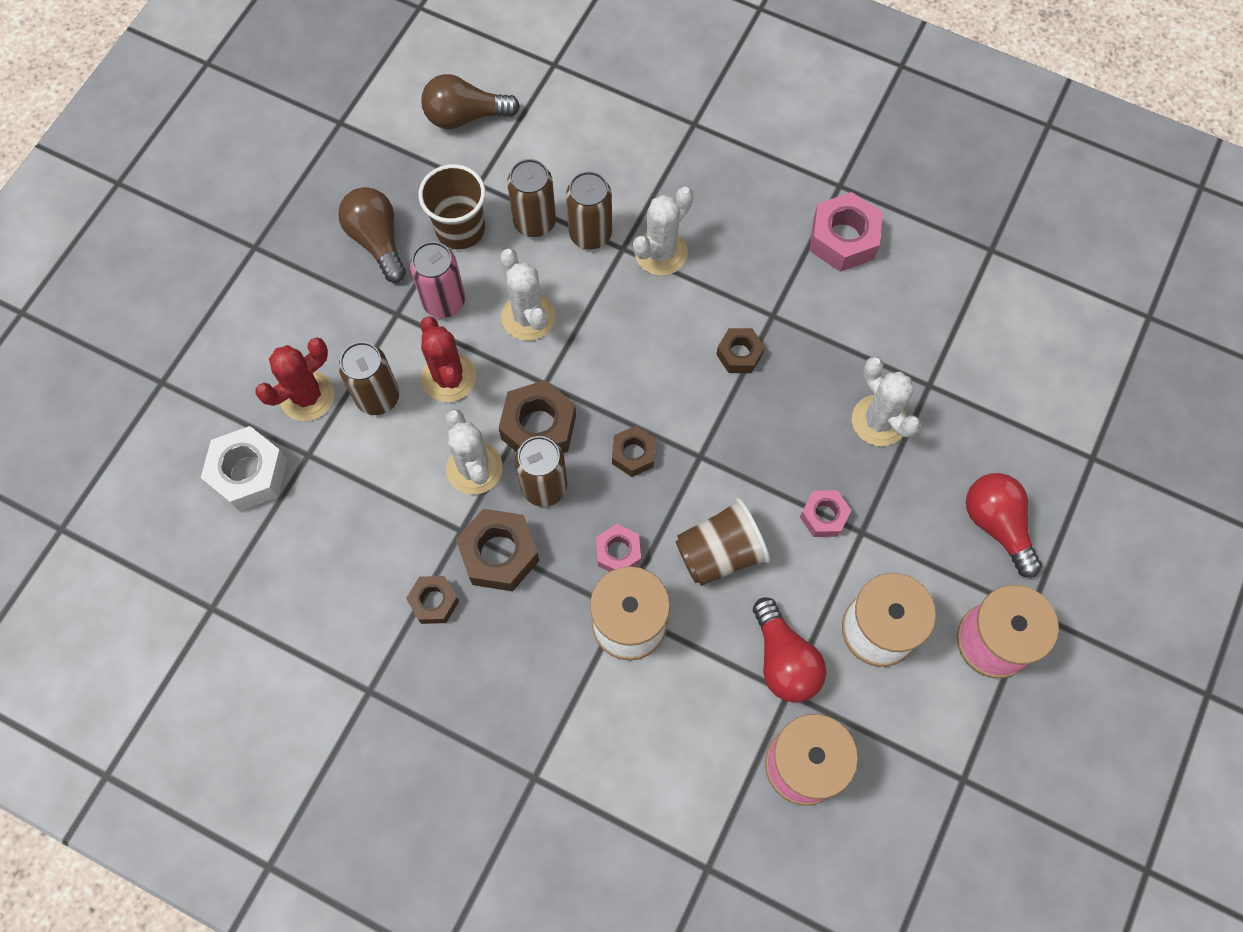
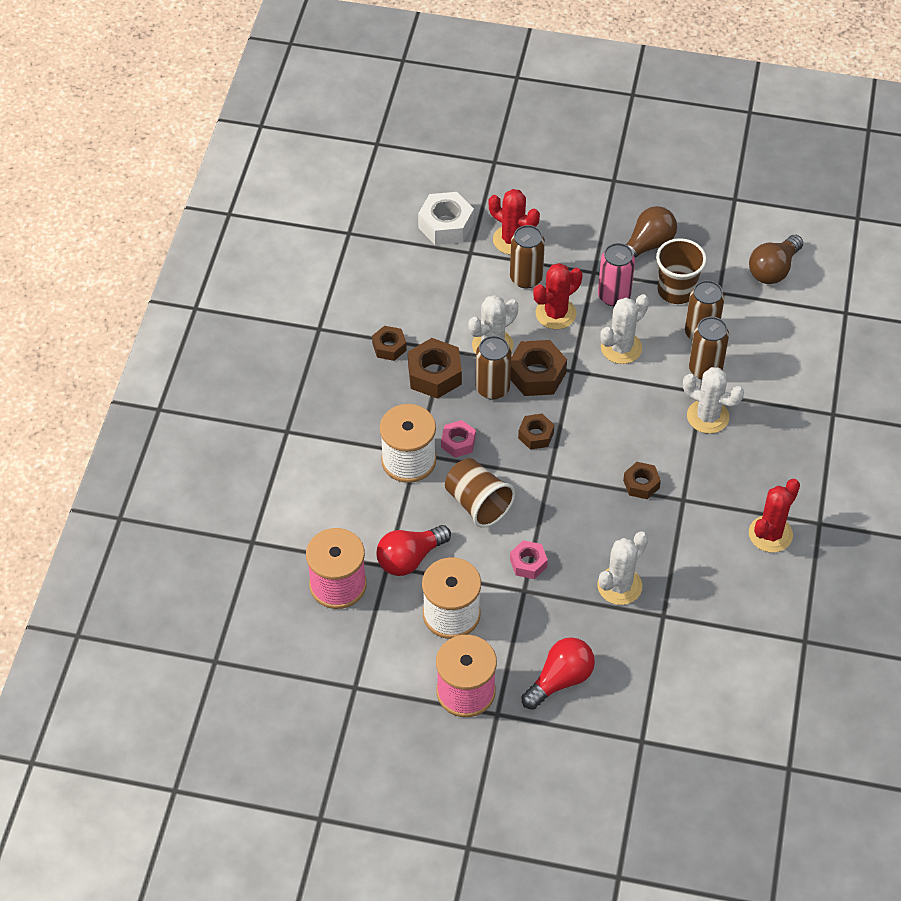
camera: 75 degrees right, 15 degrees down
(465, 116) = (773, 269): brown light bulb -> brown light bulb turned 120 degrees counterclockwise
(843, 239) = (770, 534): pink nut -> red cactus

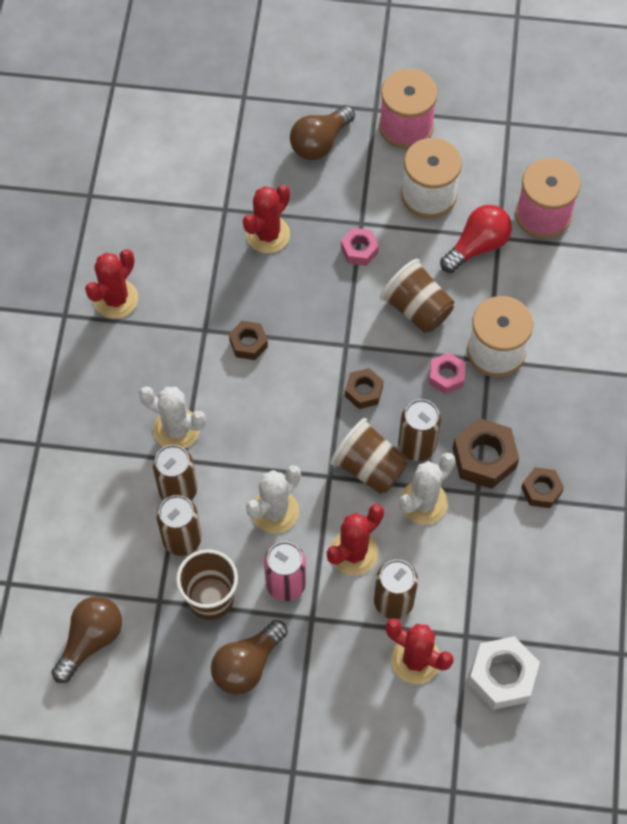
camera: 175 degrees right, 10 degrees up
(536, 374) = (369, 467): brown nut -> brown cup
(560, 680) = (320, 143): red light bulb -> brown light bulb
(619, 586) = (268, 234): white cactus -> red cactus

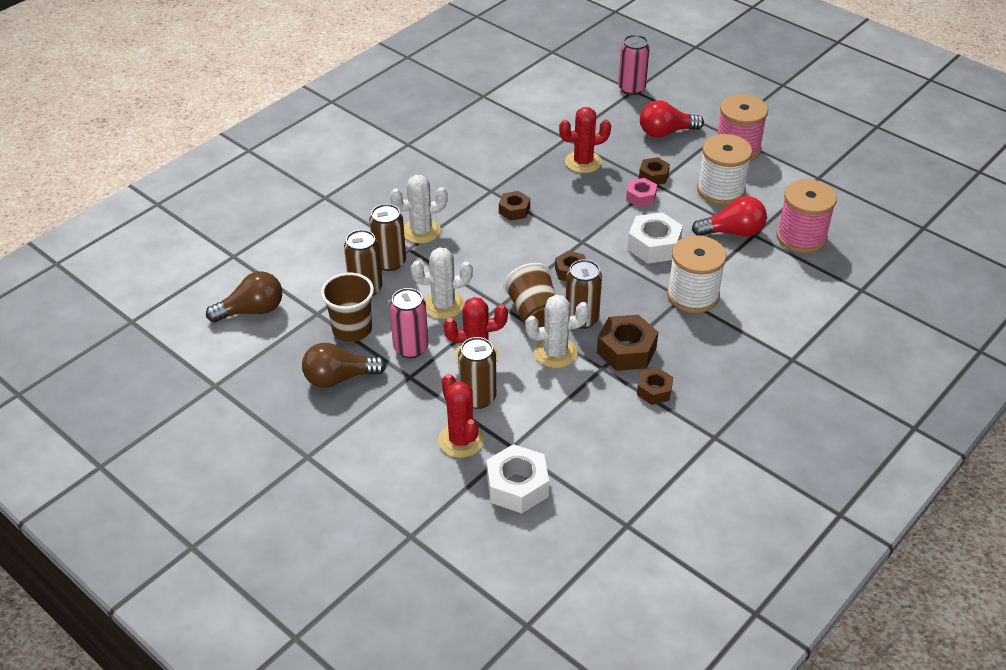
camera: 35 degrees right, 20 degrees down
(116, 299) = (448, 150): red cactus -> none
(176, 429) = (421, 231): white cactus -> white cactus turned 75 degrees counterclockwise
(239, 96) = (631, 88): none -> pink can
(320, 143) = (666, 132): brown light bulb -> red light bulb
(351, 213) = (653, 176): none -> brown nut
(417, 309) = (654, 245): brown cup -> white nut
(446, 376) = (641, 291): pink nut -> none

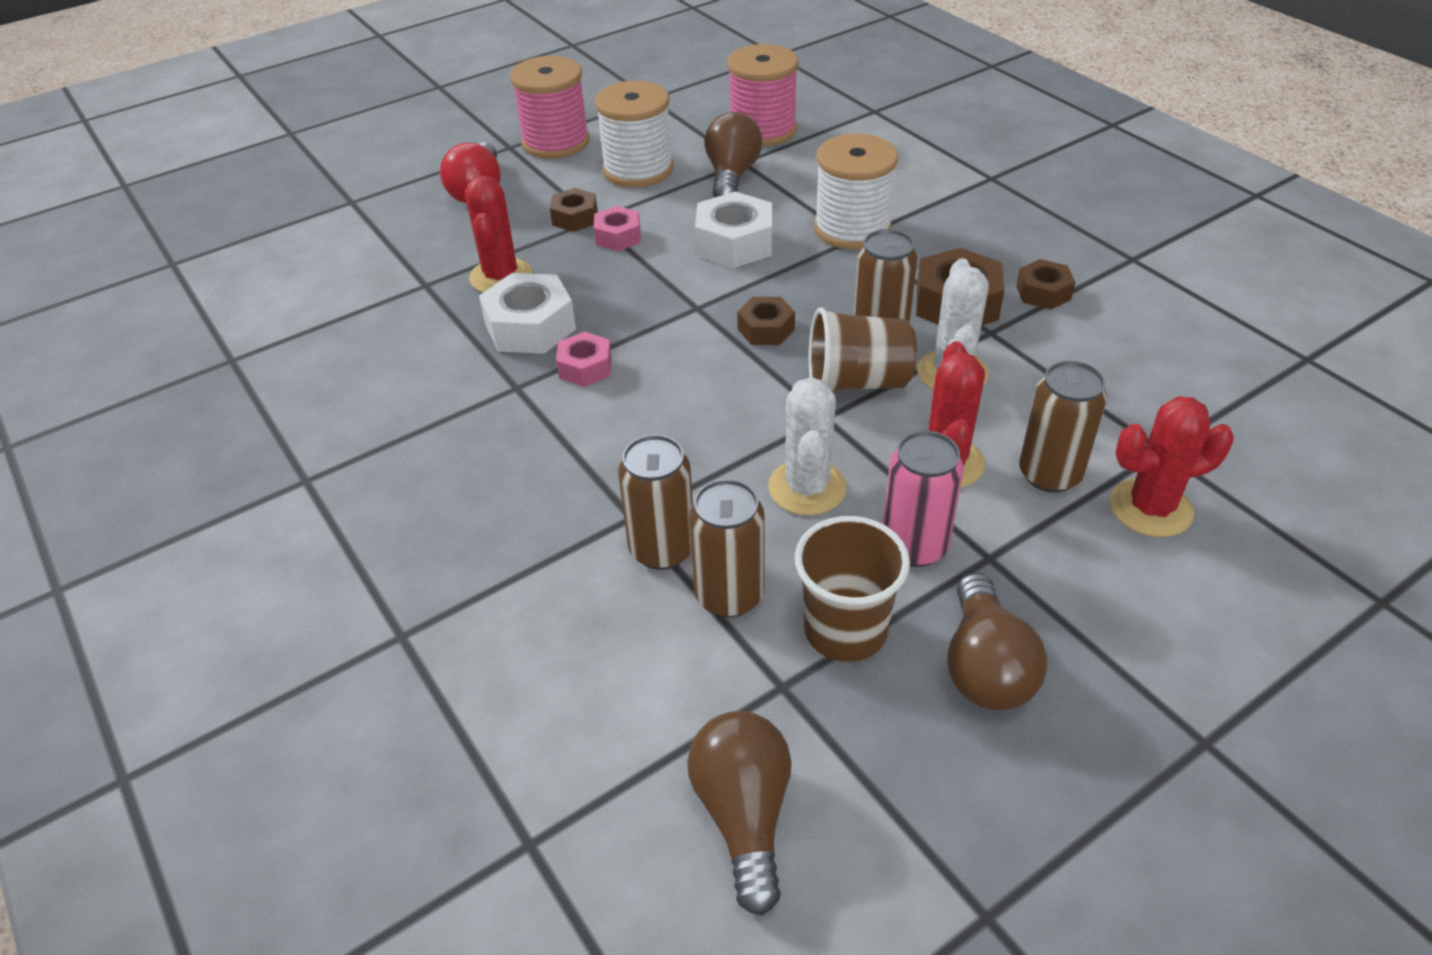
camera: 75 degrees left, 0 degrees up
(421, 231) = (588, 493): white cactus -> none
(514, 210) = (585, 367): brown nut -> pink nut
(517, 486) = (1248, 456): white nut -> white nut (530, 327)
(631, 88) = (346, 202): pink can -> none
(732, 232) = (731, 176): red light bulb -> brown light bulb

